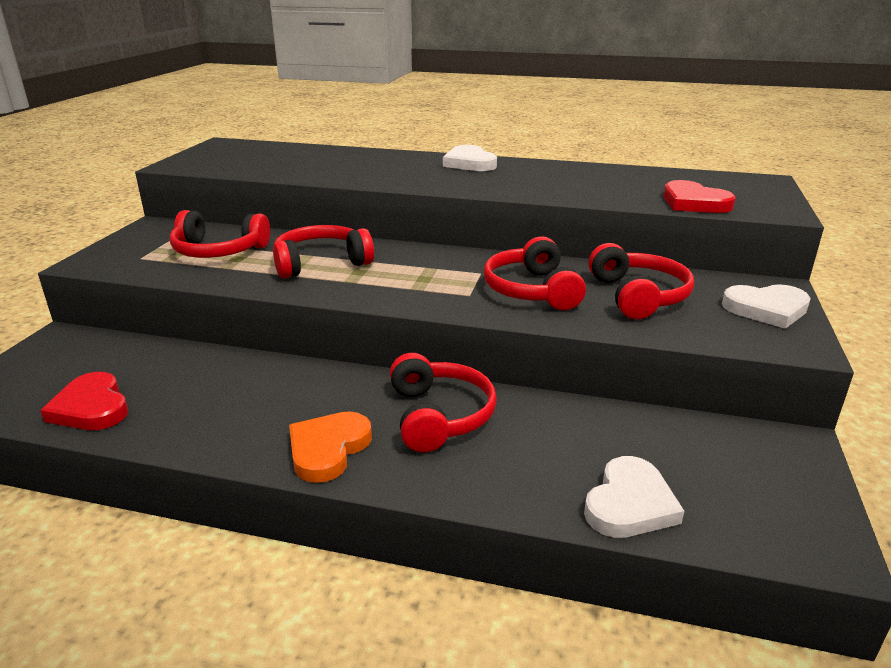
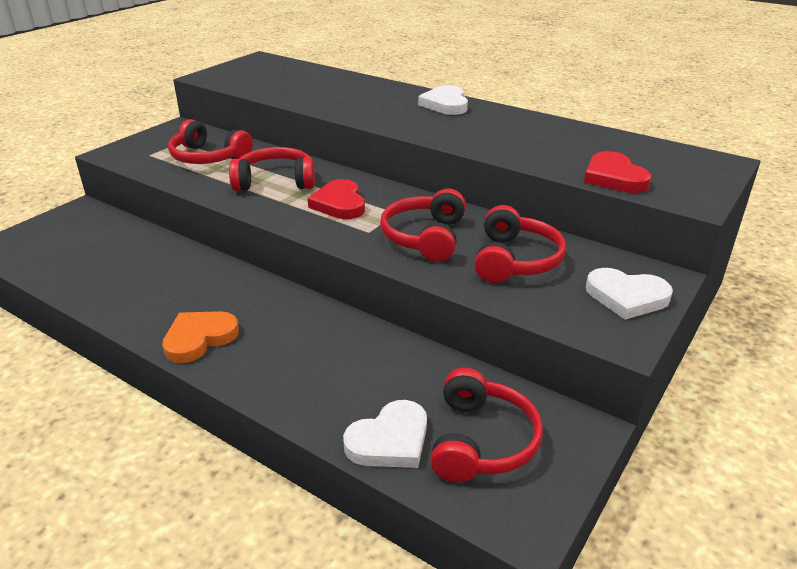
camera: 20 degrees right, 5 degrees up
(91, 407) = (67, 269): red heart -> red heart (339, 204)
(439, 416) = (299, 331): red headphones -> red headphones (481, 441)

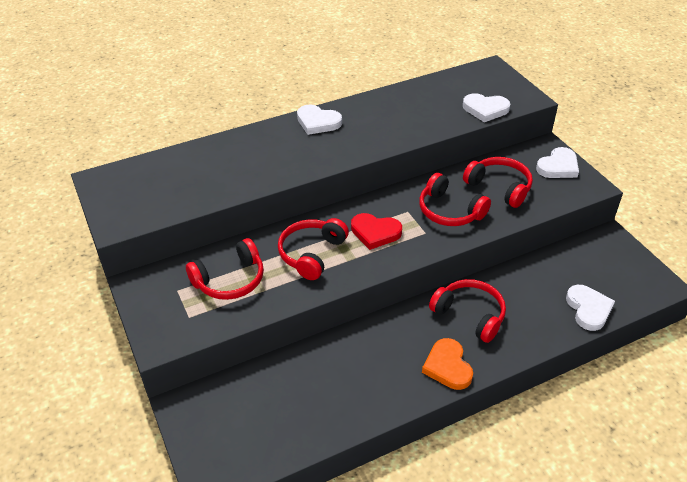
camera: 60 degrees left, 10 degrees up
(481, 441) = (603, 275): red headphones -> red headphones (469, 315)
(614, 177) = (485, 109): red heart -> white heart

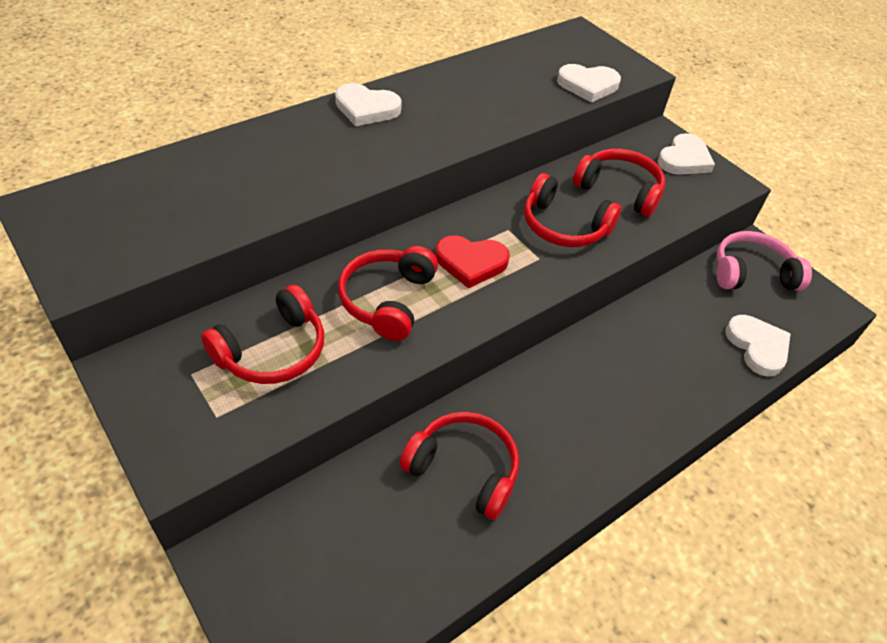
camera: 15 degrees left, 5 degrees up
(447, 366) = (600, 448): orange heart -> none
(469, 315) = (611, 369): red headphones -> red headphones (464, 469)
(601, 256) = (751, 273): none -> pink headphones

